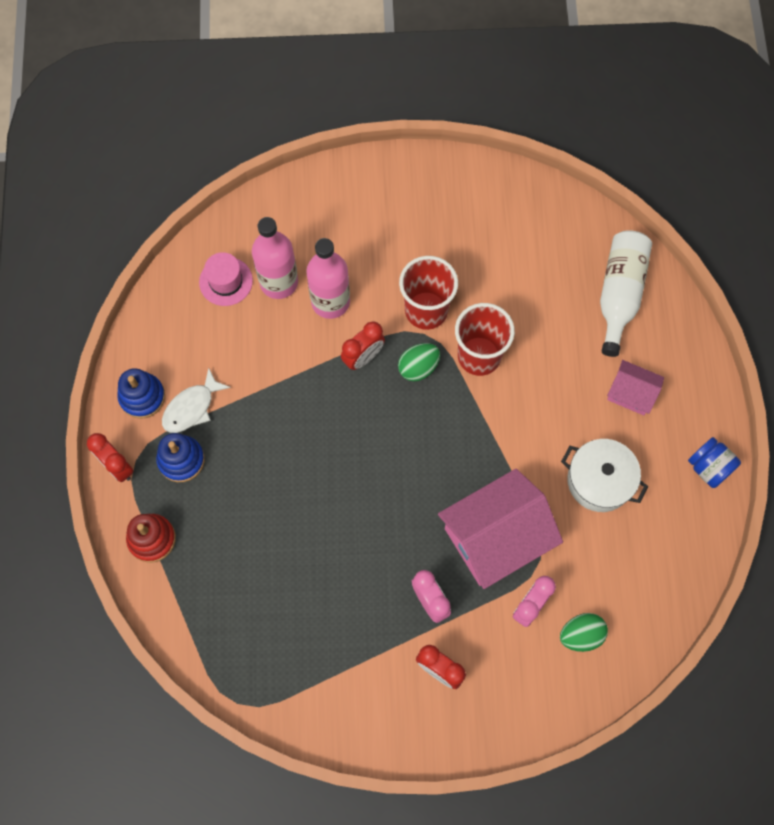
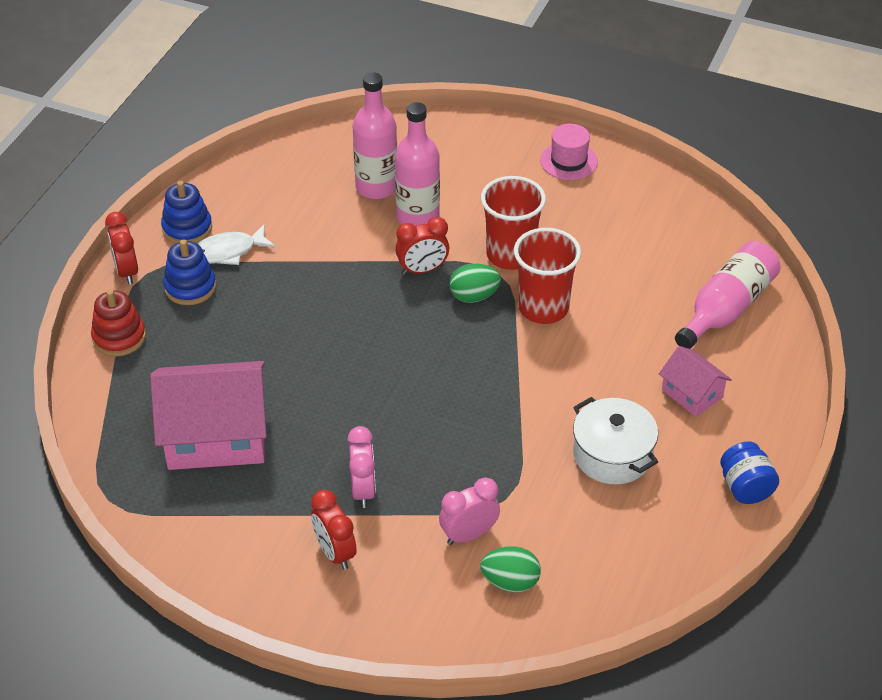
camera: 25 degrees right, 25 degrees down
(226, 281) = (325, 170): pink hat -> pink hat (568, 161)
(496, 537) = (468, 462): pink house -> pink house (216, 436)
(619, 294) = (727, 308): white bottle -> pink bottle

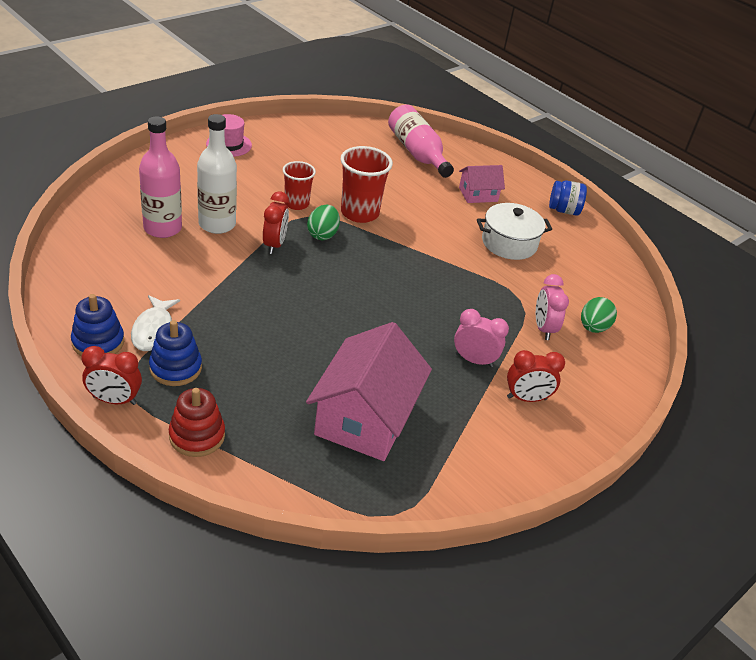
camera: 70 degrees left, 5 degrees down
(418, 217) = (217, 224): pink bottle -> white bottle
(510, 255) = (296, 204): red cup -> red cup, size x0.64

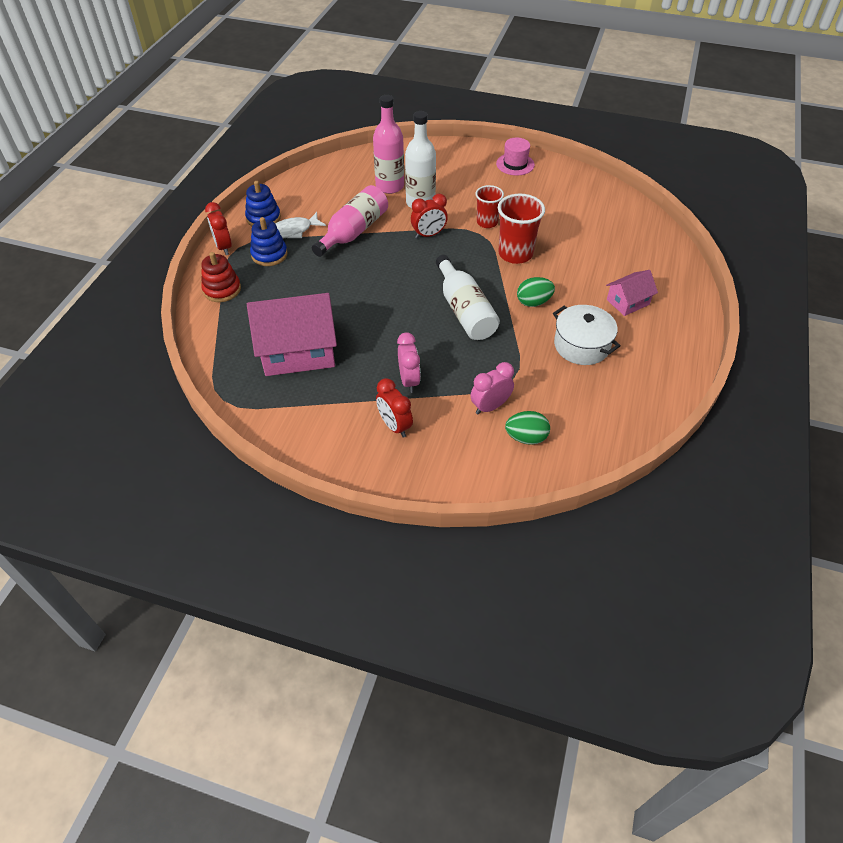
camera: 65 degrees right, 10 degrees up
(322, 234) = (466, 249): green egg -> green egg (533, 302)
(408, 280) = (464, 311): none -> white bottle
(417, 153) = (639, 247): pink bottle -> pink bottle (354, 232)
(478, 194) = (628, 302): pink house -> pink house turned 75 degrees counterclockwise
(564, 210) = (679, 361): blue jar -> none

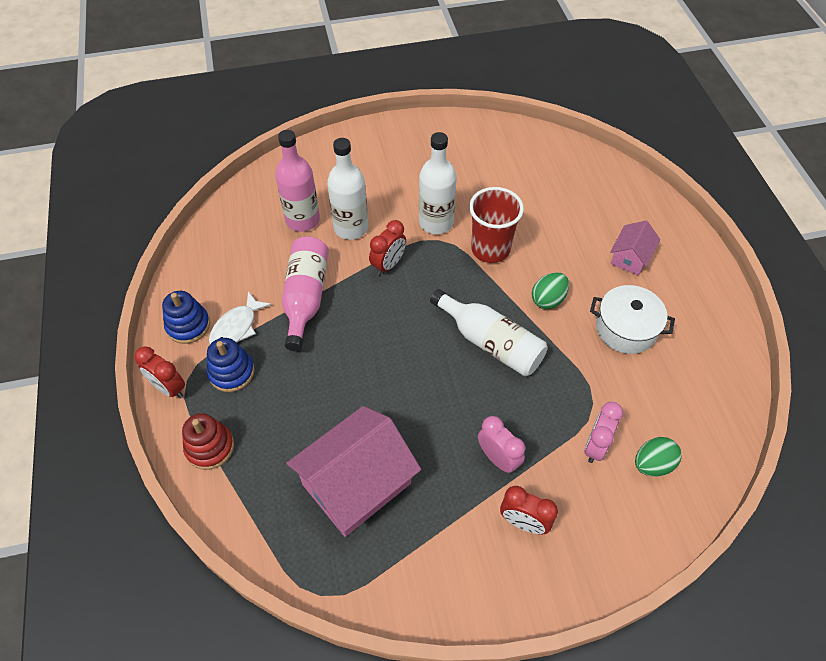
camera: 30 degrees left, 5 degrees up
(487, 222) = (436, 222): red cup -> white bottle
(515, 164) = (413, 138): pink hat -> none

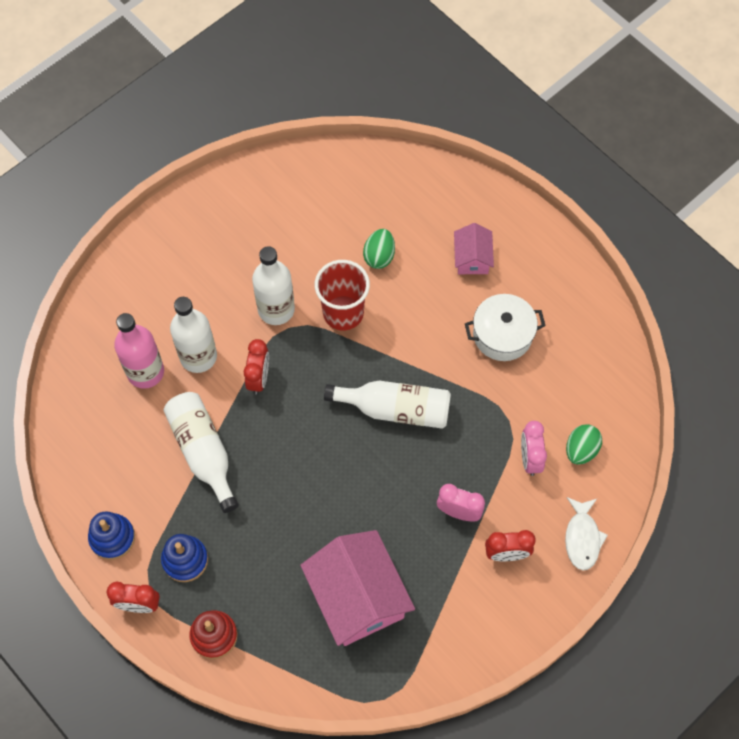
camera: 30 degrees left, 10 degrees up
(236, 327) = (159, 515): white fish -> white fish (582, 538)
(306, 297) = (203, 452): pink bottle -> white bottle
(357, 484) = (358, 596): pink house -> pink house turned 45 degrees counterclockwise
(548, 299) = (422, 340): green egg -> green egg (379, 256)

